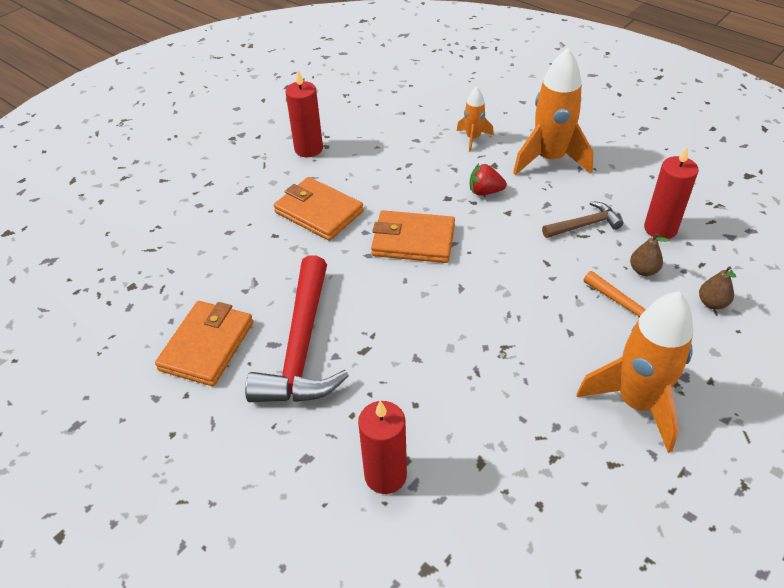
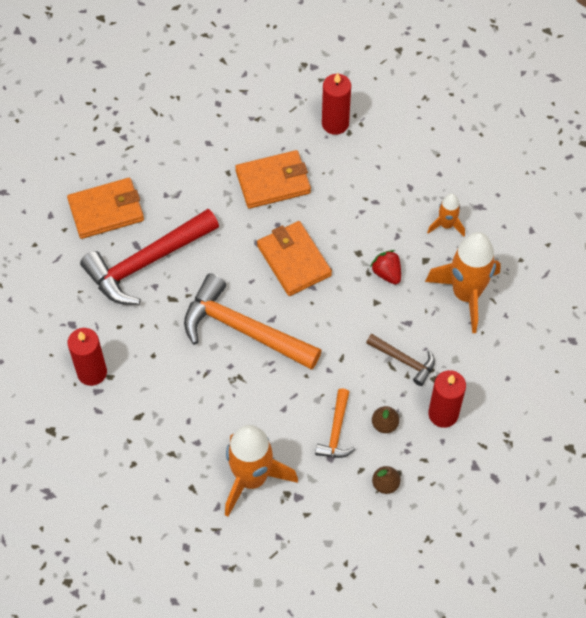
camera: 50 degrees right, 15 degrees up
(319, 212) = (273, 182): orange wallet -> orange wallet turned 75 degrees clockwise
(453, 314) = (243, 330): none -> orange hammer

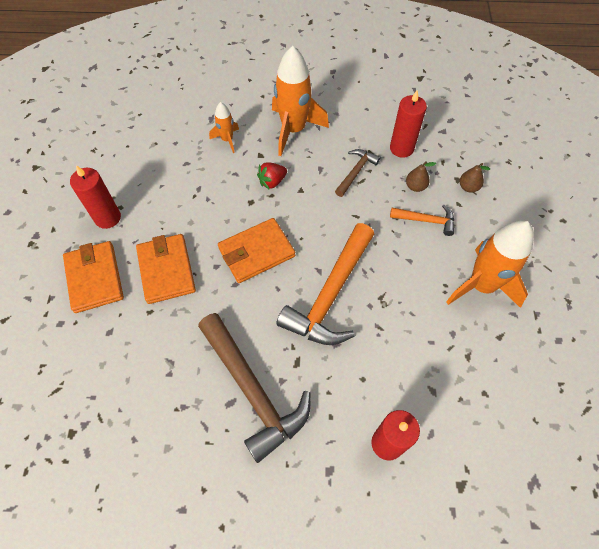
camera: 90 degrees left, 0 degrees up
(106, 210) = (182, 440): orange wallet -> orange wallet (94, 278)
(147, 262) = (253, 390): red hammer -> brown hammer

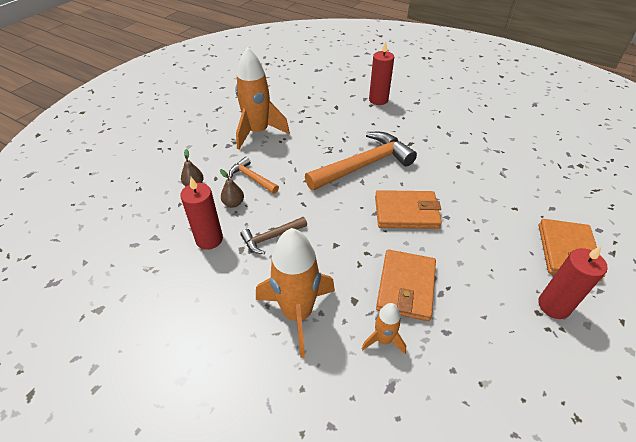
camera: 150 degrees left, 15 degrees down
(166, 270) = (494, 231): orange wallet -> orange wallet (406, 286)
(253, 390) = (447, 142): brown hammer -> none
(272, 182) = (358, 265): red strawberry -> none

